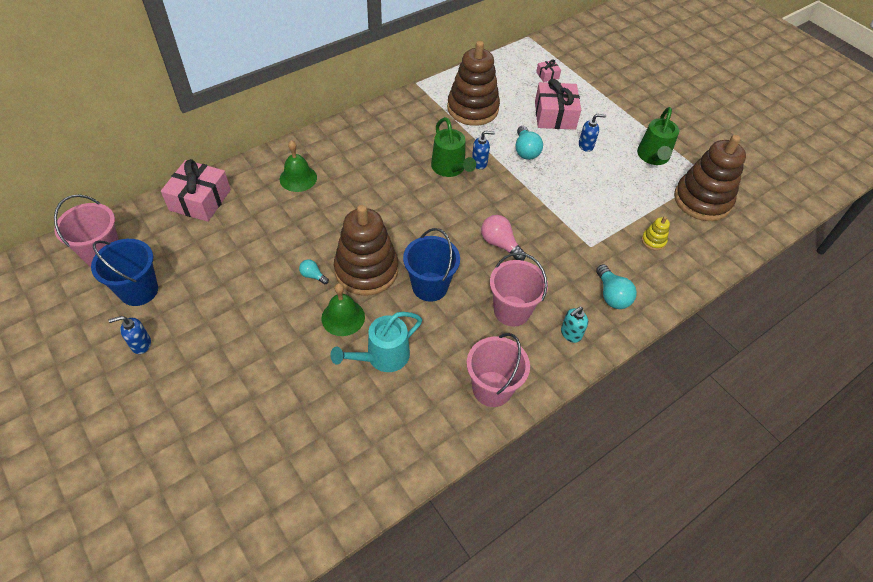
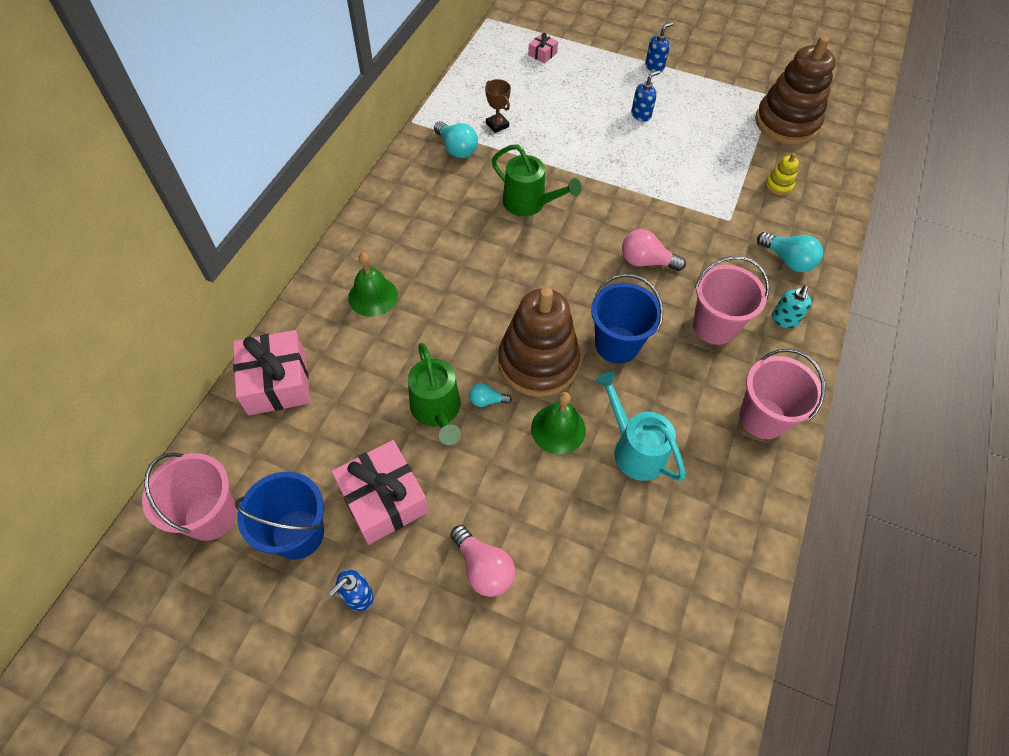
camera: 30 degrees left, 5 degrees up
(224, 372) = (483, 568): none -> pink light bulb
(382, 357) = (634, 449): turquoise watering can -> turquoise watering can turned 120 degrees clockwise
(472, 109) = (497, 125): brown stacking toy -> brown trophy
(479, 163) = (554, 183): blue soap dispenser -> blue soap dispenser (654, 67)
(525, 151) = (588, 147): turquoise light bulb -> turquoise light bulb (456, 149)
(554, 115) = (585, 95): pink gift -> pink gift (383, 499)
(653, 157) = (711, 99): green watering can -> green watering can (437, 411)

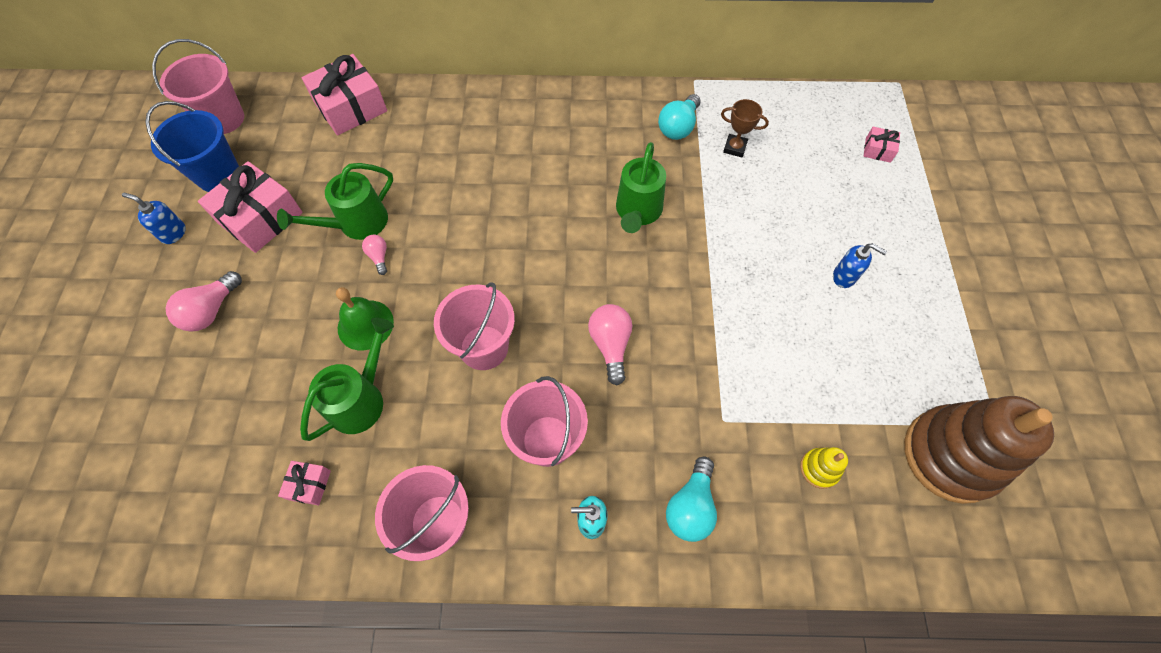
camera: 70 degrees right, 5 degrees up
(373, 296) = (462, 133): green bell -> none
(487, 400) = (379, 257): turquoise light bulb -> pink light bulb
(497, 125) = (734, 148): brown trophy -> brown trophy turned 75 degrees clockwise
(538, 362) = (436, 284): brown stacking toy -> none
(617, 344) = (484, 347): blue bucket -> pink bucket
(634, 449) = (362, 398): turquoise watering can -> green watering can
(654, 67) = (944, 268): blue soap dispenser -> none
(704, 509) = (309, 485): none -> pink gift

